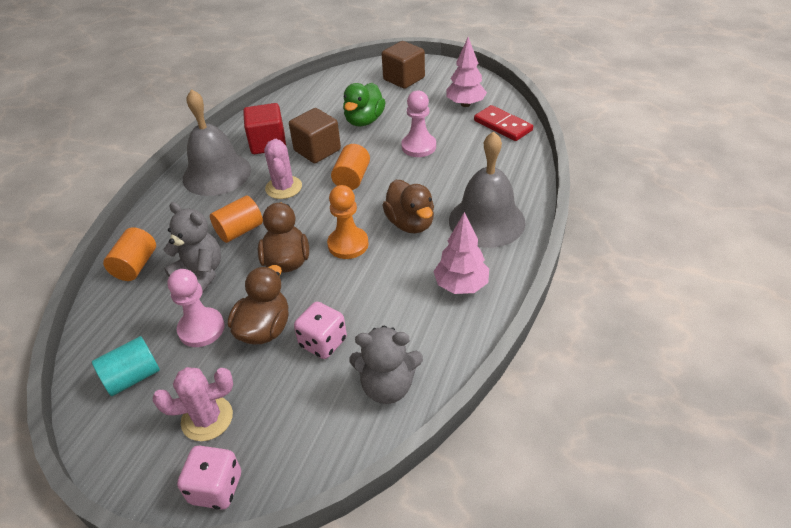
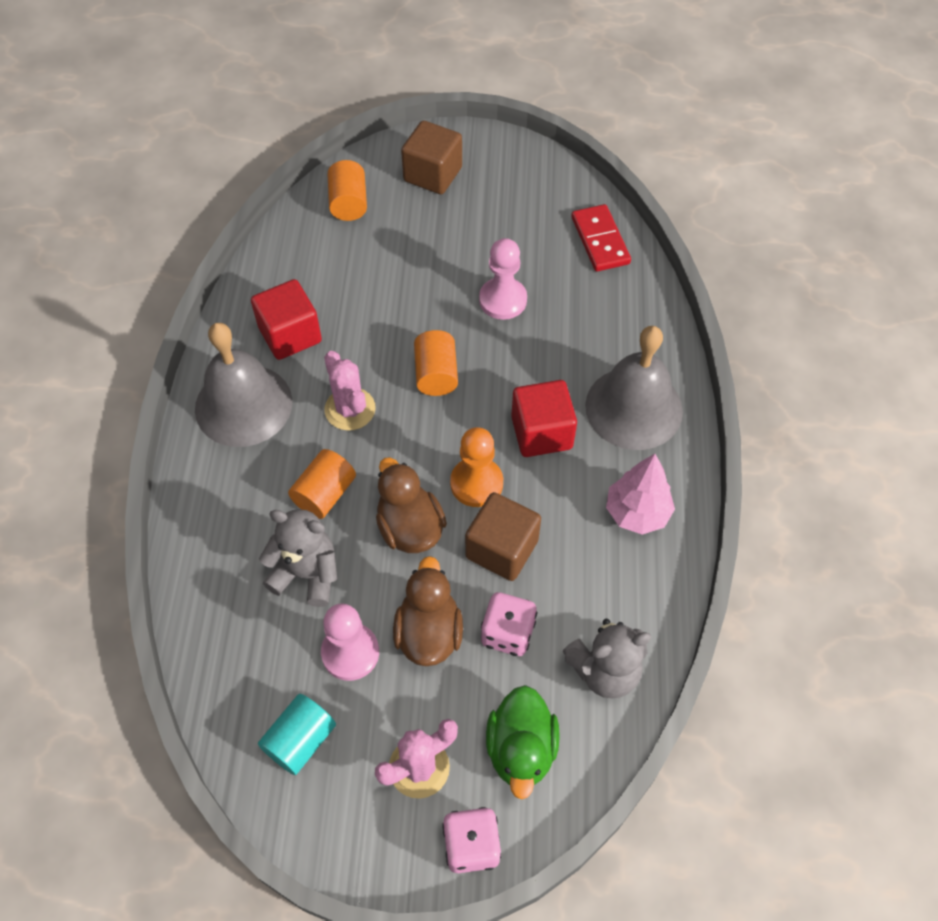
camera: 20 degrees left, 15 degrees up
(136, 266) = (212, 582): orange cylinder -> orange cylinder (348, 203)
(317, 150) = (366, 334): brown cube -> brown cube (502, 549)
(364, 120) = (409, 266): green duck -> green duck (521, 749)
(410, 223) = (541, 432): brown duck -> red cube
(465, 104) = (537, 209): pink tree -> none
(503, 125) = (600, 240): red domino -> red domino turned 45 degrees clockwise

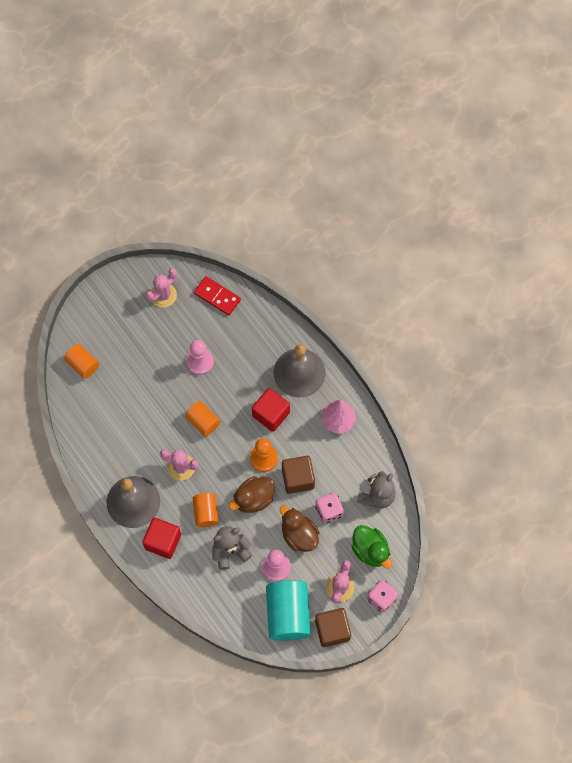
camera: 40 degrees left, 10 degrees up
(290, 335) = (121, 453): red cube -> red cube (163, 541)
(300, 740) = (288, 614): turquoise cylinder -> turquoise cylinder, size x1.76
(410, 527) = (253, 499): brown duck -> brown duck turned 60 degrees counterclockwise
(433, 174) = (108, 318): brown cube -> brown cube (332, 630)
(528, 194) = (163, 295): none -> pink cactus

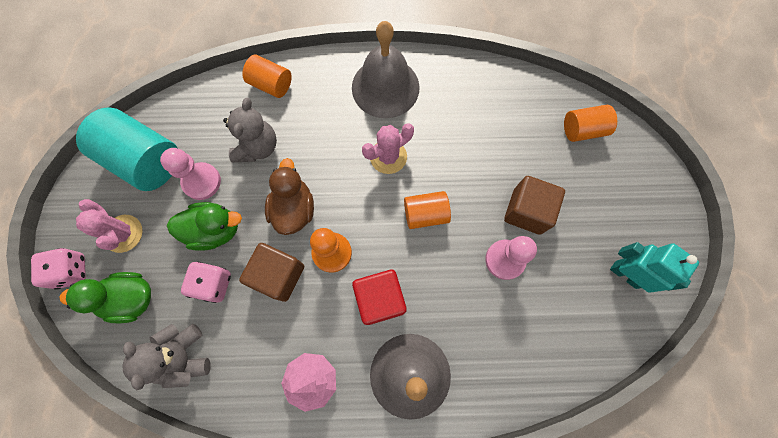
camera: 125 degrees right, 5 degrees up
(163, 295) = (625, 274): pink cactus -> turquoise robot
(163, 541) = (320, 89): red cube -> none
(206, 512) = (318, 149): orange cylinder -> orange cylinder (271, 84)
(217, 296) = (585, 341): red domino -> none
(299, 535) = (215, 230): brown duck -> green duck
(332, 630) = (89, 193): brown cube -> brown cube (527, 211)

